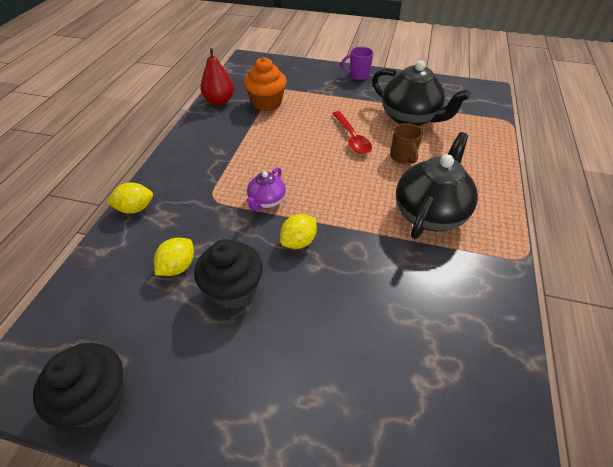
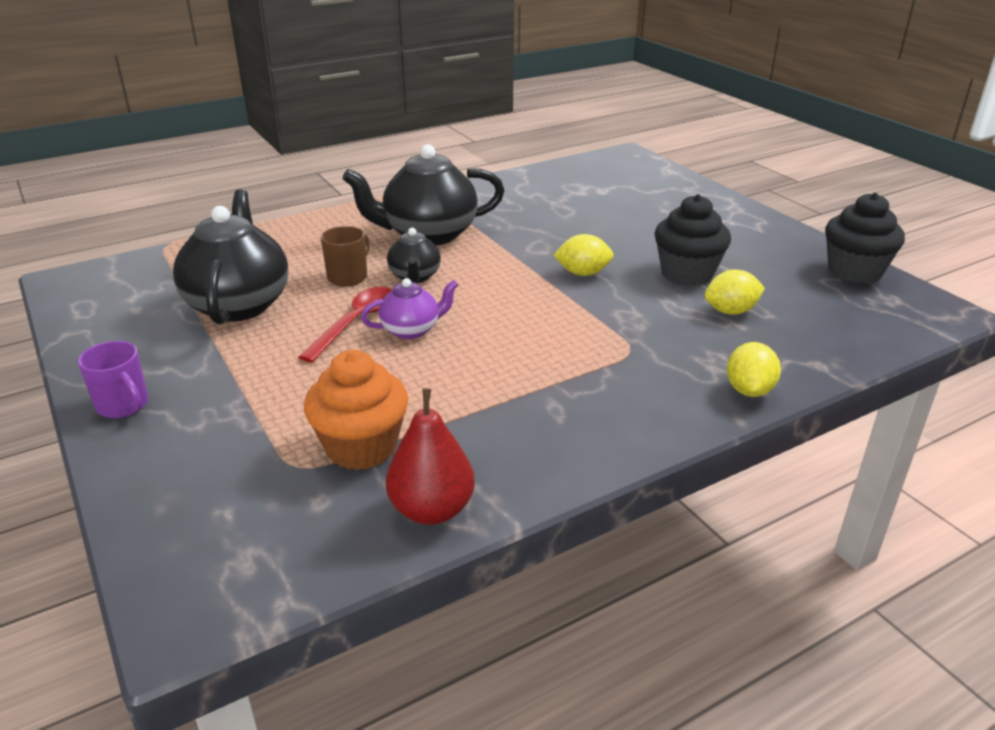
camera: 135 degrees left, 15 degrees down
(135, 208) = (749, 390): yellow lemon -> yellow lemon turned 75 degrees clockwise
(267, 201) = (569, 316): purple teapot -> purple teapot (411, 330)
(376, 177) = (415, 277): none -> black teapot

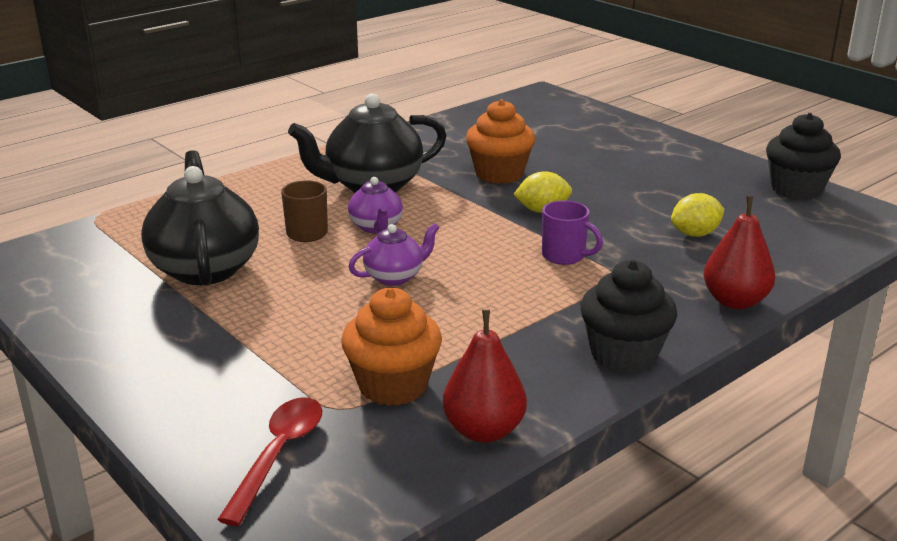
camera: 10 degrees left, 5 degrees down
(123, 405) = (132, 373): purple mug -> purple mug (564, 256)
(356, 322) = (335, 275): red spoon -> red spoon (279, 454)
(415, 277) = (376, 227): black teapot -> purple teapot
(554, 232) = (499, 174): none -> orange cupcake
(687, 273) = (642, 203): black cupcake -> black cupcake (624, 355)
(749, 390) = (735, 301): yellow lemon -> red pear

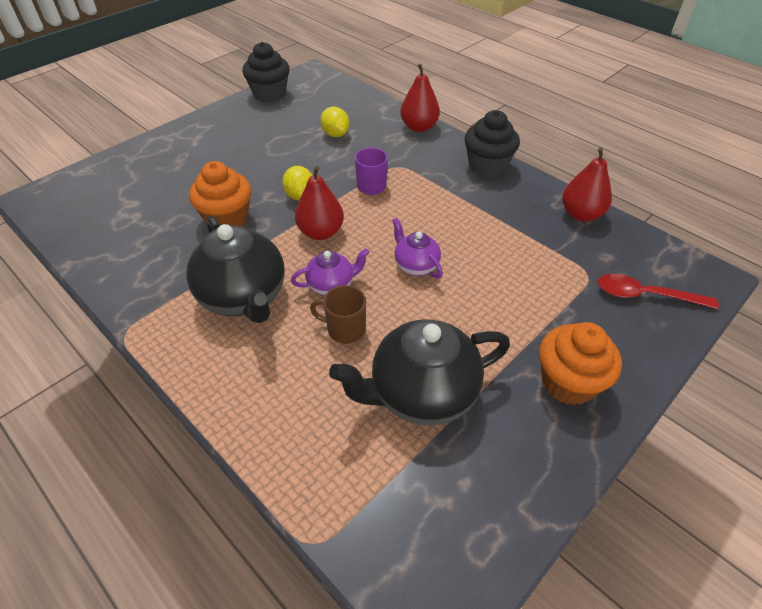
camera: 95 degrees left, 20 degrees up
(393, 385) = (554, 253): orange cupcake -> orange cupcake (568, 382)
(468, 222) = (321, 232): none -> red pear

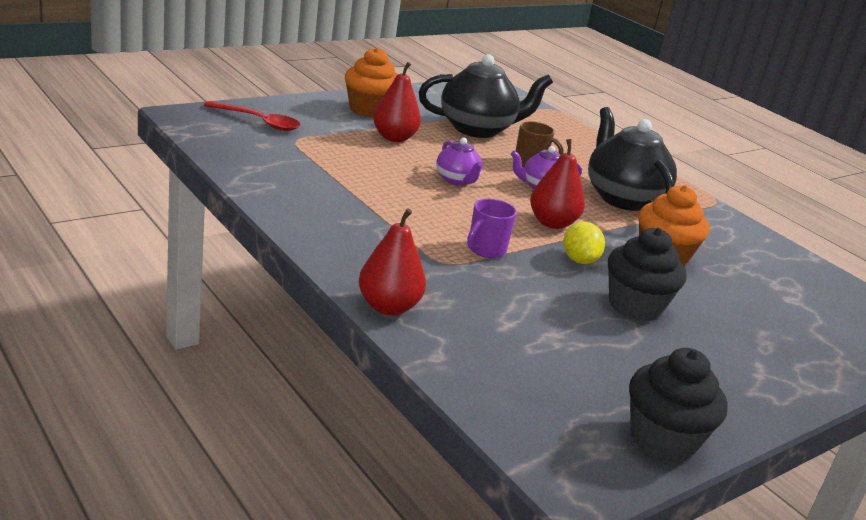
camera: 175 degrees left, 20 degrees down
(335, 134) = (530, 327): yellow lemon -> none
(487, 166) = (319, 235): black cupcake -> black cupcake (635, 306)
(581, 214) = (251, 172): red pear -> red pear (394, 138)

